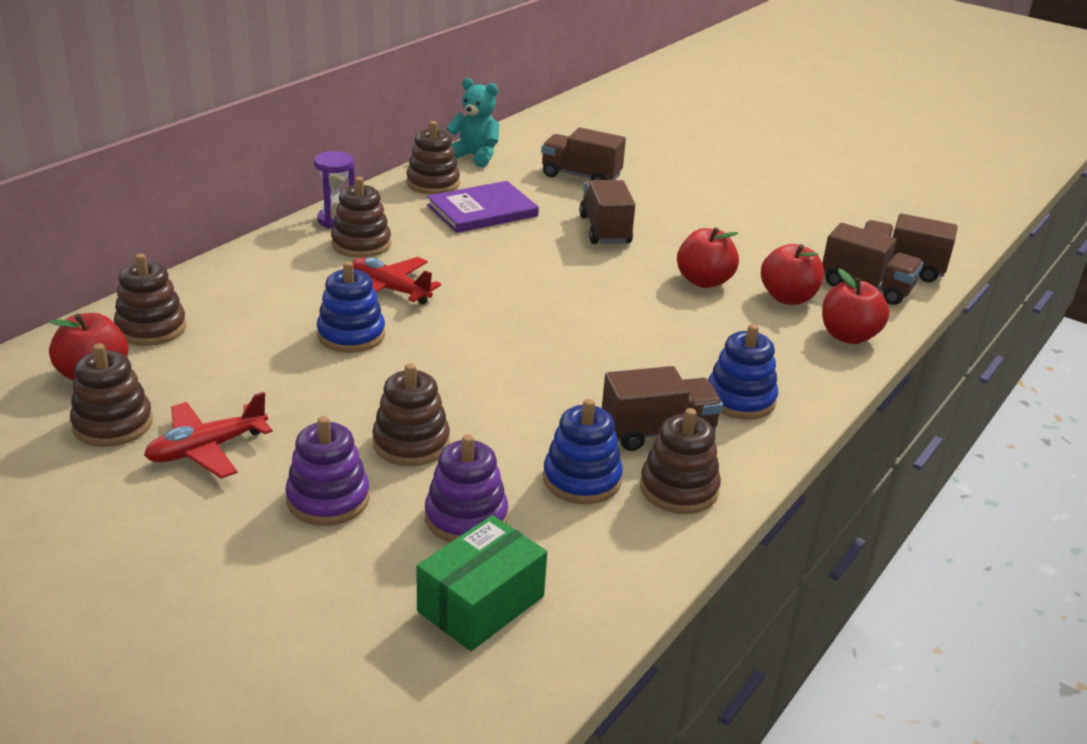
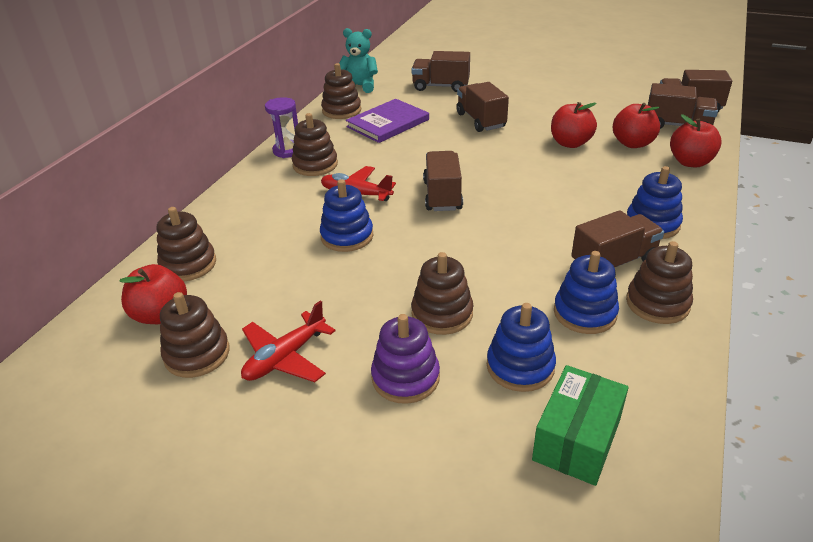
camera: 10 degrees left, 5 degrees up
(466, 518) = (520, 366): purple stacking toy -> blue stacking toy
(496, 312) = (442, 195): none -> brown truck

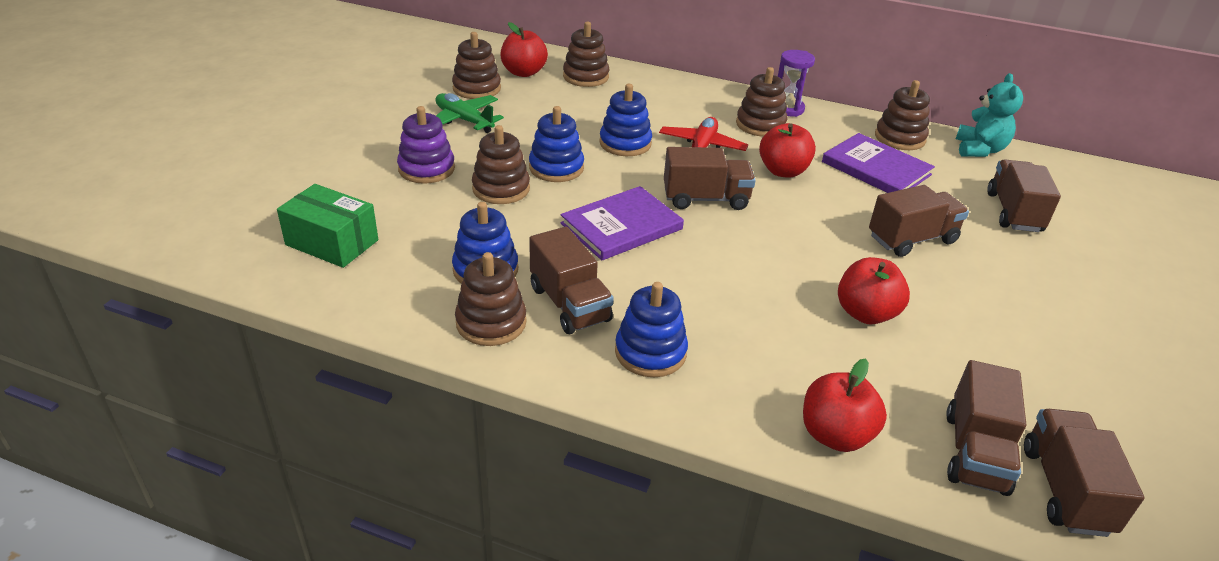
camera: 85 degrees right, 0 degrees up
(285, 357) = (464, 120): red plane -> green plane
(493, 237) = (621, 226): none -> purple book
(520, 366) = (422, 223): blue stacking toy -> blue stacking toy (556, 168)
(633, 143) = (884, 380): red apple -> red apple (783, 171)

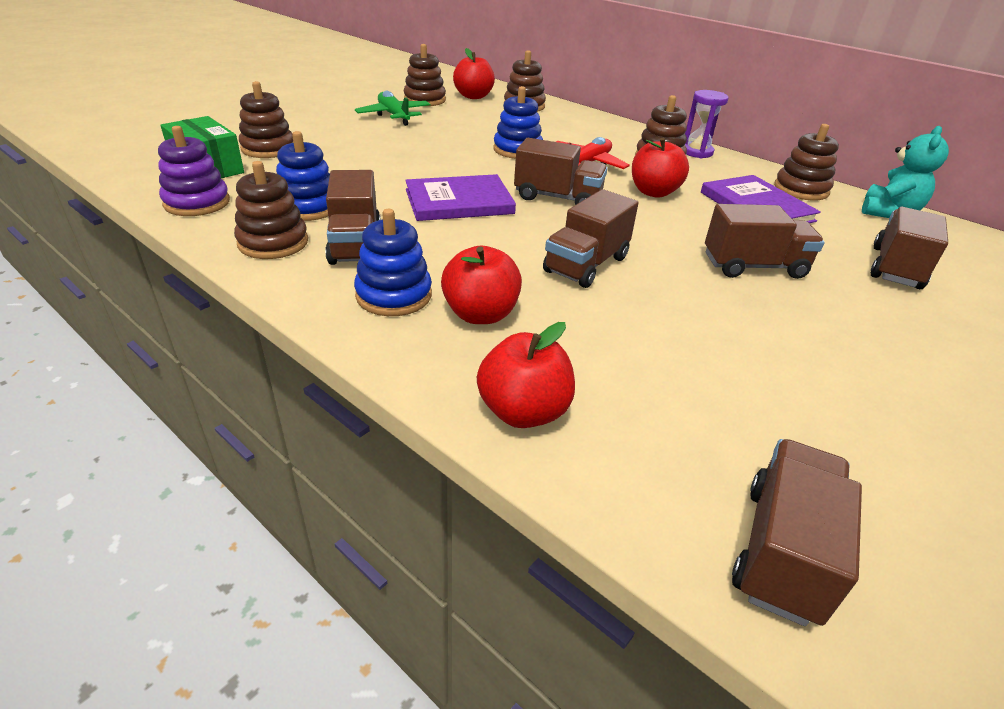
camera: 20 degrees right, 0 degrees up
(426, 169) = (332, 138): purple stacking toy -> purple stacking toy (197, 203)
(501, 189) = (379, 160): brown stacking toy -> brown stacking toy (268, 149)
(556, 168) = (440, 155): blue stacking toy -> none
(866, 313) = (650, 315): red apple -> red apple (480, 314)
(975, 452) = (684, 475): brown truck -> brown truck (586, 265)

